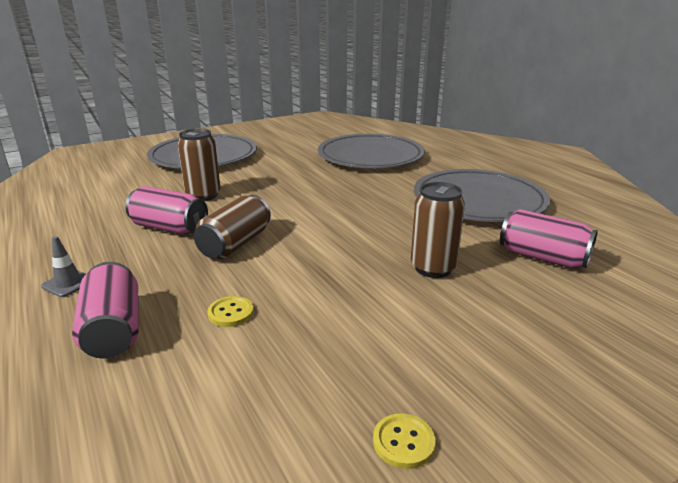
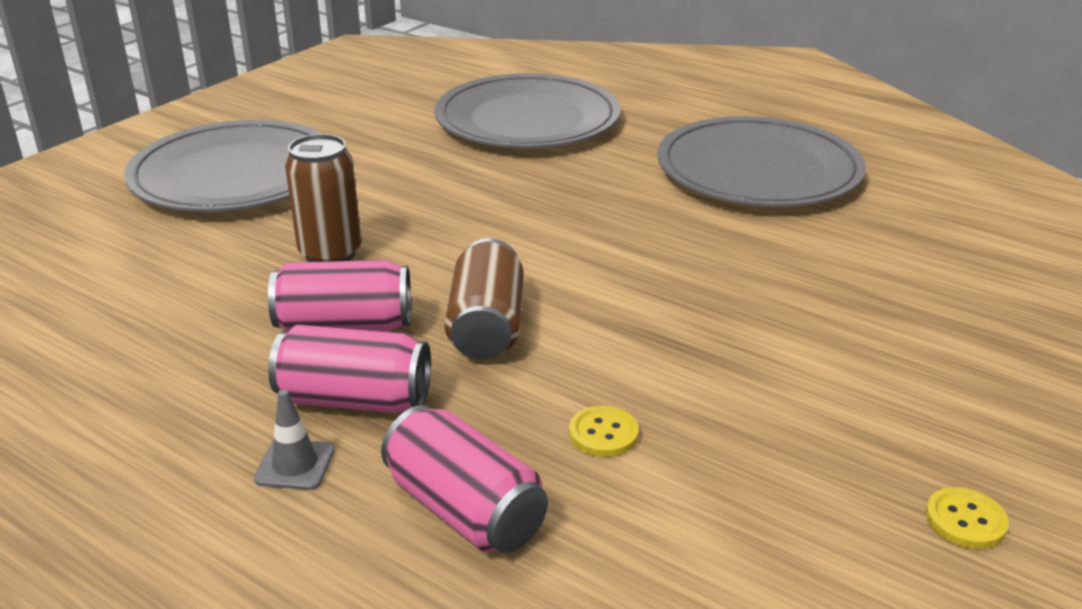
camera: 25 degrees left, 5 degrees up
(433, 268) = (796, 293): brown can -> none
(542, 257) = (909, 243): pink can -> pink can (354, 400)

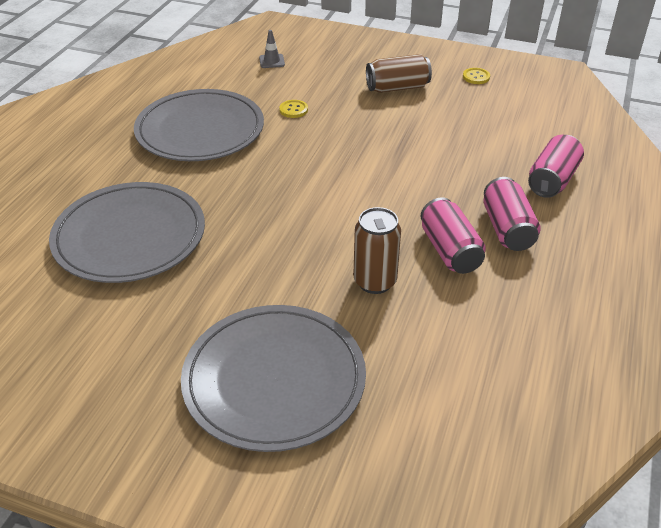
camera: 105 degrees left, 10 degrees up
(295, 465) = (563, 233): grey traffic cone -> grey traffic cone (272, 61)
(486, 327) = (421, 200): brown can -> brown can (397, 87)
(603, 433) = (482, 153): yellow button -> yellow button (293, 110)

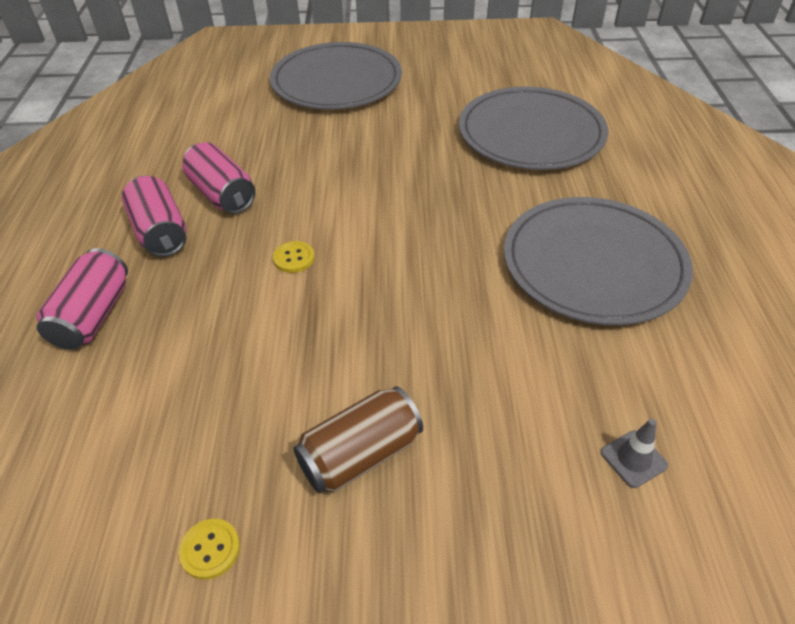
camera: 160 degrees right, 5 degrees up
(293, 110) = (501, 340): yellow button -> yellow button (294, 258)
(375, 281) = (288, 152): brown can -> none

